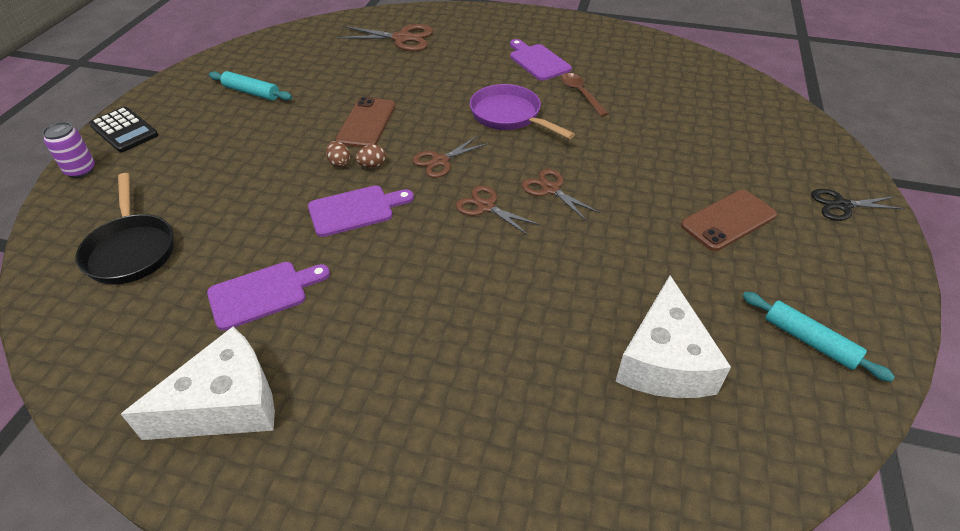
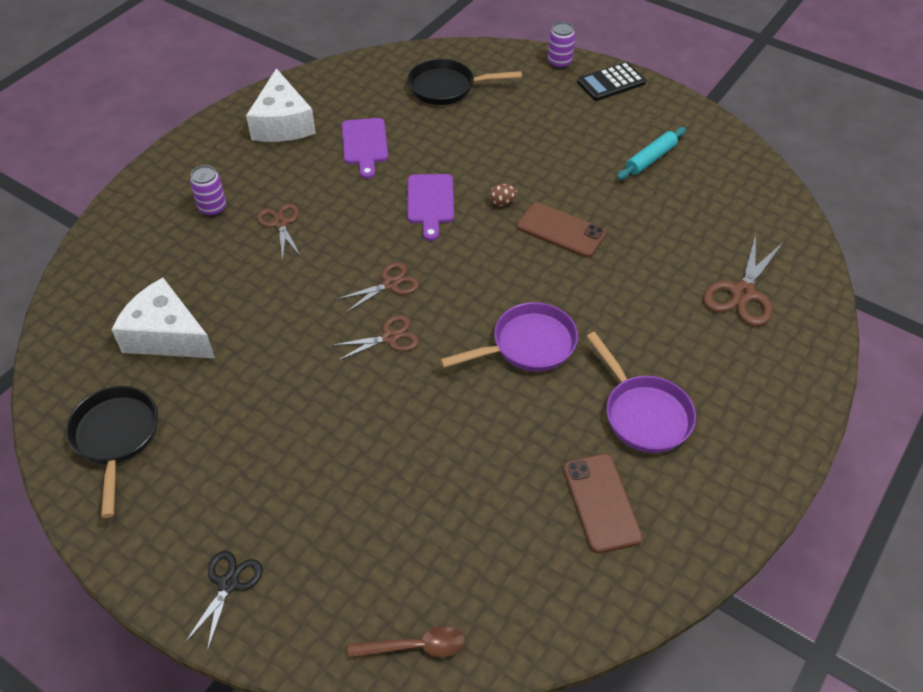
camera: 110 degrees right, 5 degrees up
(372, 165) = (488, 223): brown egg -> none
(438, 412) = (213, 208): none -> purple can
(440, 161) = (472, 270): brown scissors -> brown scissors (280, 223)
(537, 61) = (643, 413): purple cutting board -> purple pan
(580, 94) = (548, 429): brown spoon -> brown spoon (415, 647)
(728, 220) = (270, 460): brown phone -> brown phone (601, 503)
(809, 341) = (116, 438): turquoise rolling pin -> black pan

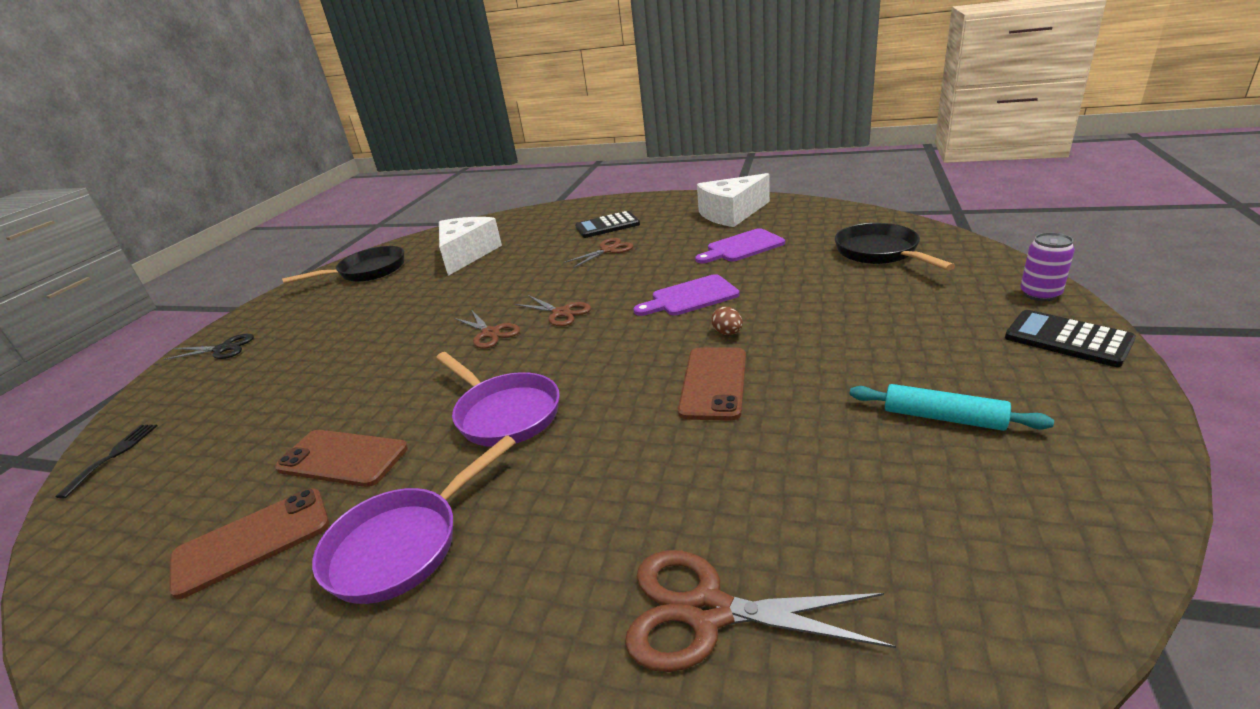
camera: 75 degrees right, 20 degrees down
(213, 208) = (607, 226): purple can -> black calculator
(415, 647) = (114, 455): brown spoon -> black fork
(528, 451) = (342, 458): none -> brown phone

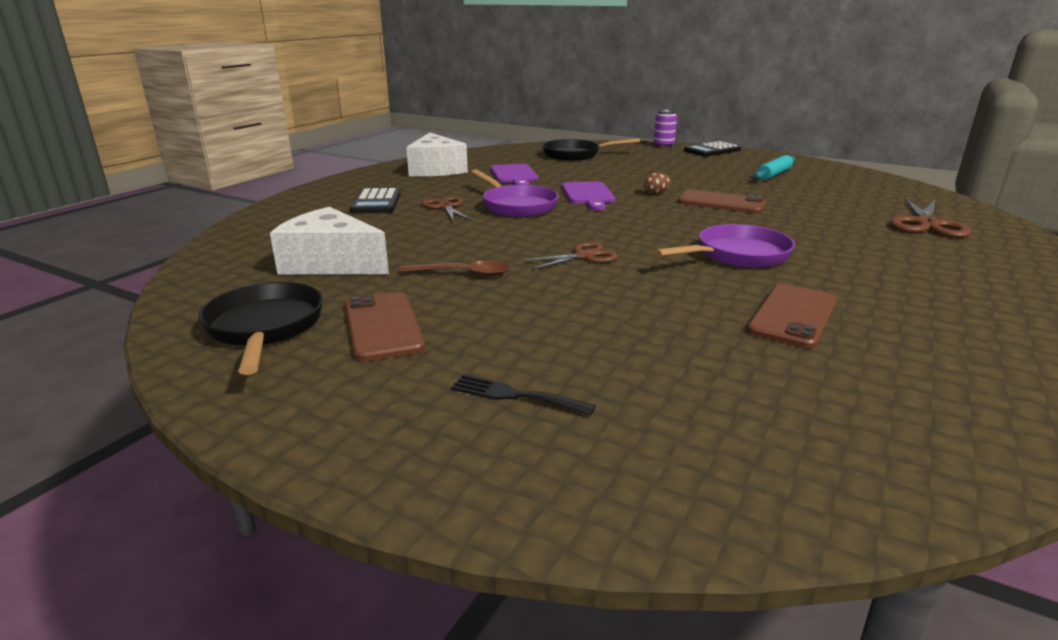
camera: 80 degrees left, 5 degrees down
(114, 455) = (766, 497): black fork -> black fork (514, 395)
(223, 349) = (435, 444): black scissors -> none
(252, 541) = (918, 348): brown phone -> brown phone (383, 326)
(403, 544) = (902, 288): purple pan -> purple pan (516, 206)
(448, 297) = (463, 274): none -> brown spoon
(561, 313) = (570, 230): brown scissors -> none

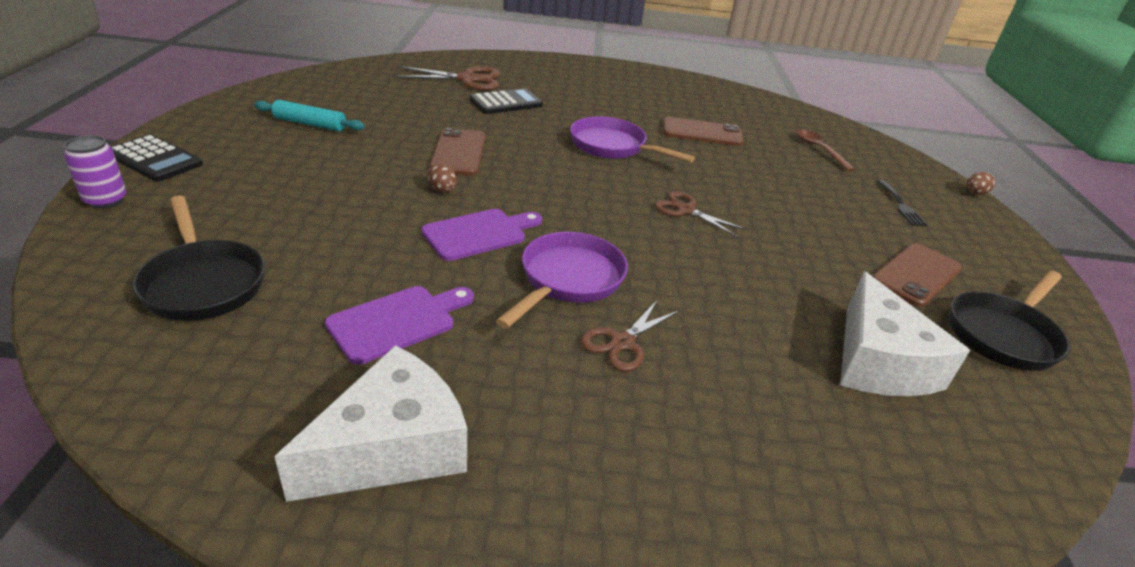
camera: 120 degrees left, 10 degrees up
(376, 202) = (663, 433): black calculator -> black calculator (506, 103)
(463, 274) = (793, 264): brown spoon -> brown spoon (819, 150)
(496, 527) = (974, 193): none -> brown egg

